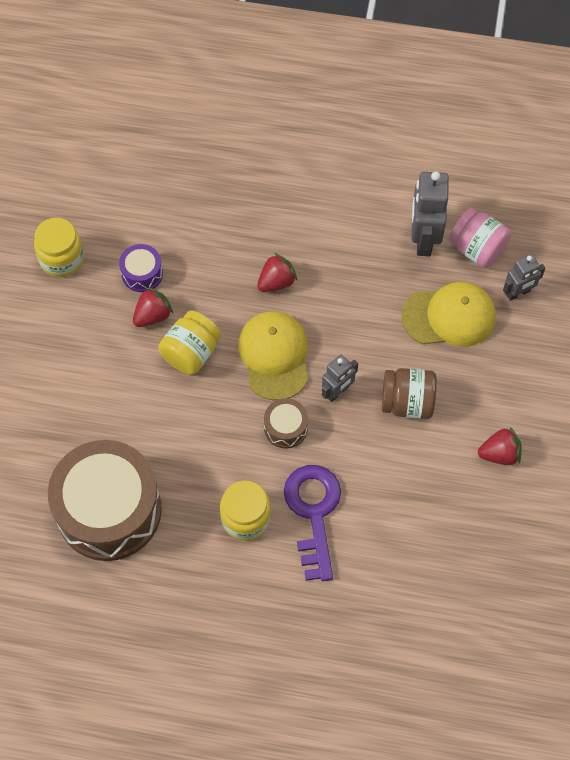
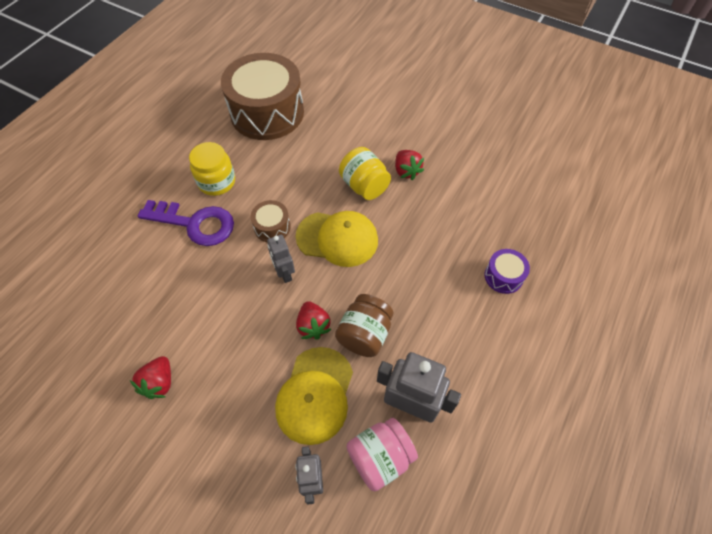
camera: 110 degrees right, 5 degrees down
(62, 259) = (475, 131): yellow jar -> none
(142, 273) = (446, 174): purple drum -> purple drum (503, 276)
(276, 282) = (406, 261): red strawberry -> red strawberry (313, 326)
(407, 402) = (248, 323): brown jar -> brown jar (364, 334)

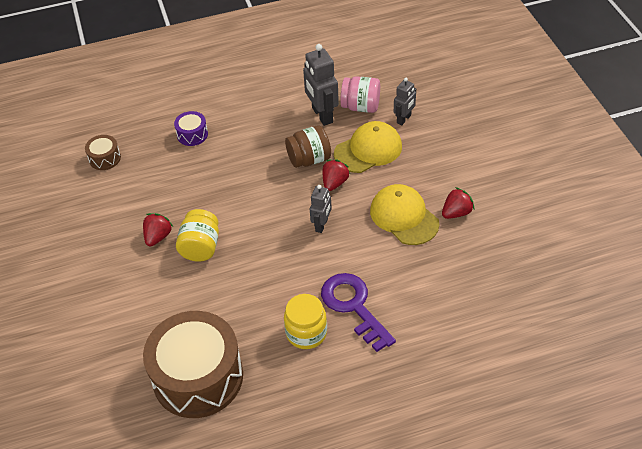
camera: 135 degrees left, 10 degrees down
(272, 227) = (299, 263): brown drum -> brown drum (105, 158)
(337, 238) = (263, 223): yellow cap -> yellow cap (404, 217)

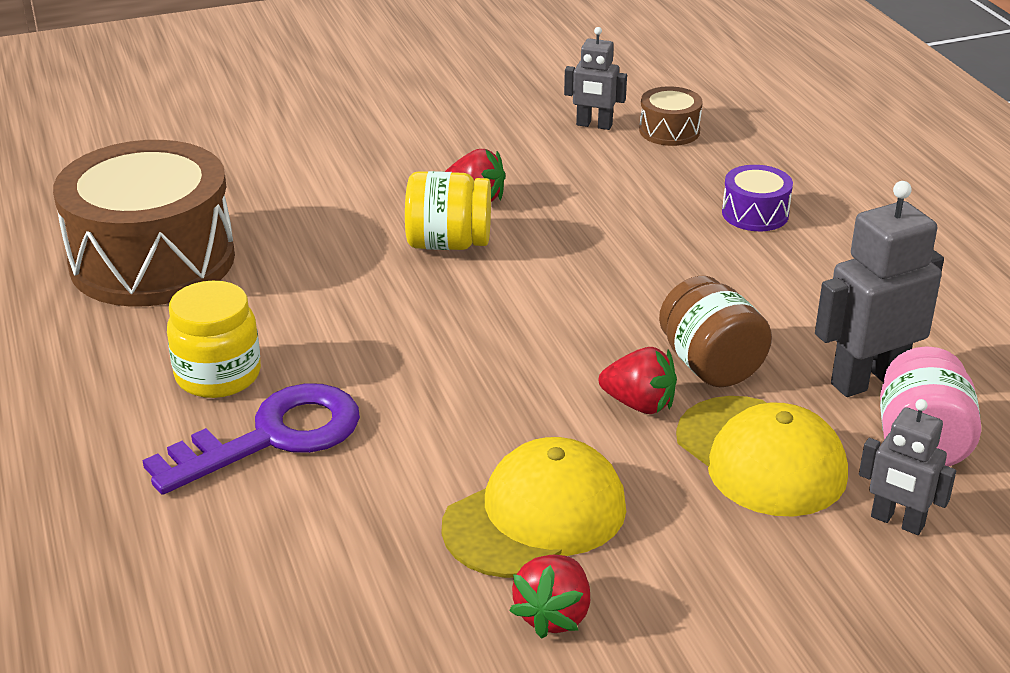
camera: 85 degrees right, 15 degrees down
(322, 225) = (507, 388): grey robot -> grey robot (594, 125)
(456, 213) = (553, 615): red strawberry -> red strawberry turned 60 degrees clockwise

